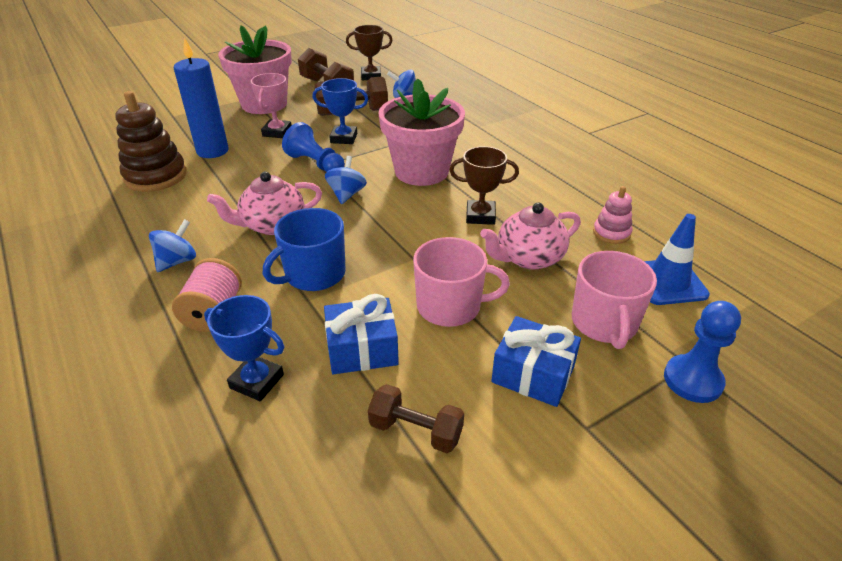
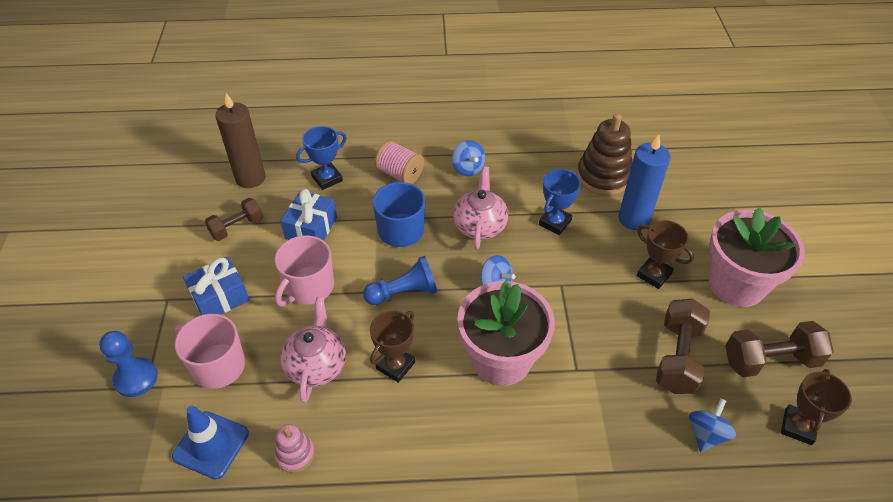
camera: 120 degrees right, 10 degrees up
(277, 132) = (654, 275): pink trophy -> brown trophy
(303, 482) = (250, 178): none -> brown candle
(315, 164) = (566, 283): blue pawn -> blue pawn (404, 292)
(344, 138) = (611, 324): blue trophy -> blue trophy (555, 222)

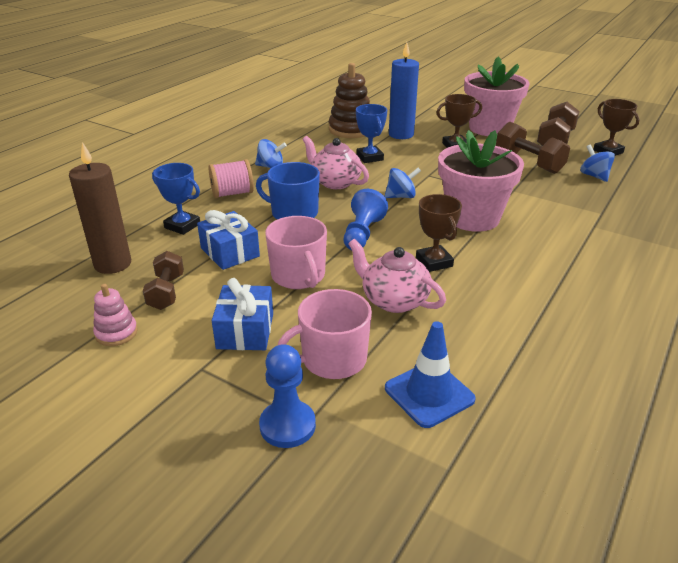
camera: 55 degrees left, 15 degrees down
(295, 454) = (483, 343): pink stacking toy -> pink stacking toy (116, 333)
(327, 179) = (182, 226): blue trophy -> blue trophy turned 60 degrees counterclockwise

